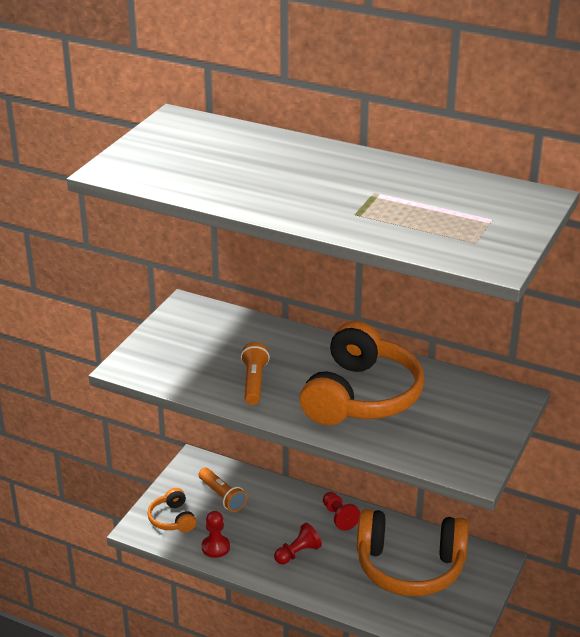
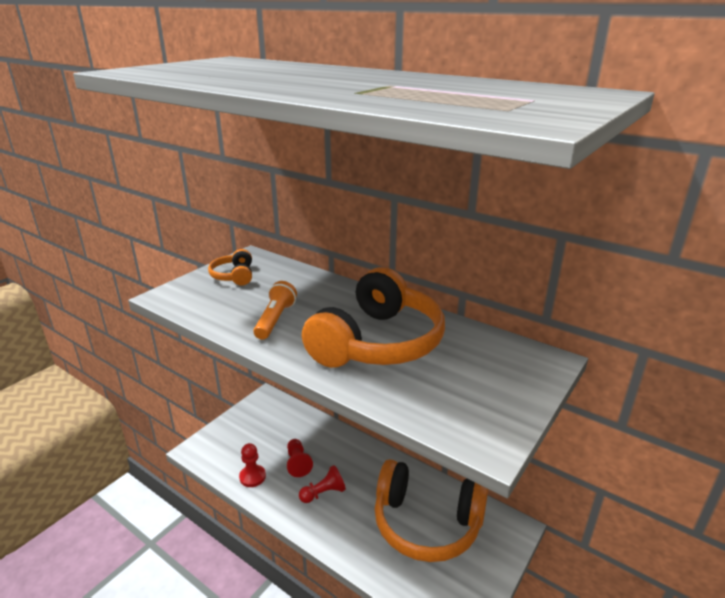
camera: 10 degrees right, 5 degrees down
(172, 519) = (227, 445): orange headphones -> orange headphones (234, 276)
(222, 496) = (276, 430): orange flashlight -> none
(339, 517) = (371, 462): red pawn -> red pawn (298, 463)

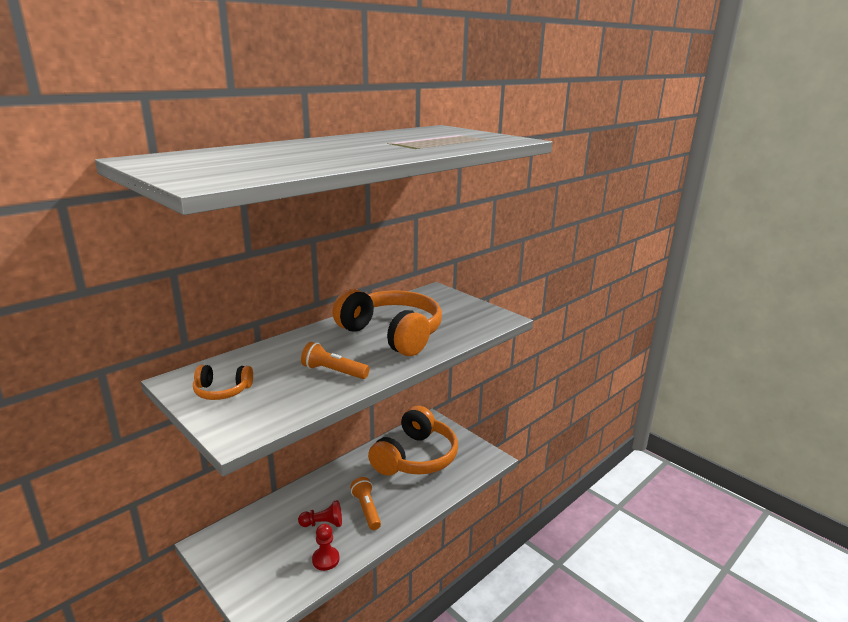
camera: 80 degrees left, 5 degrees down
(323, 493) = (366, 509): red pawn -> orange flashlight

